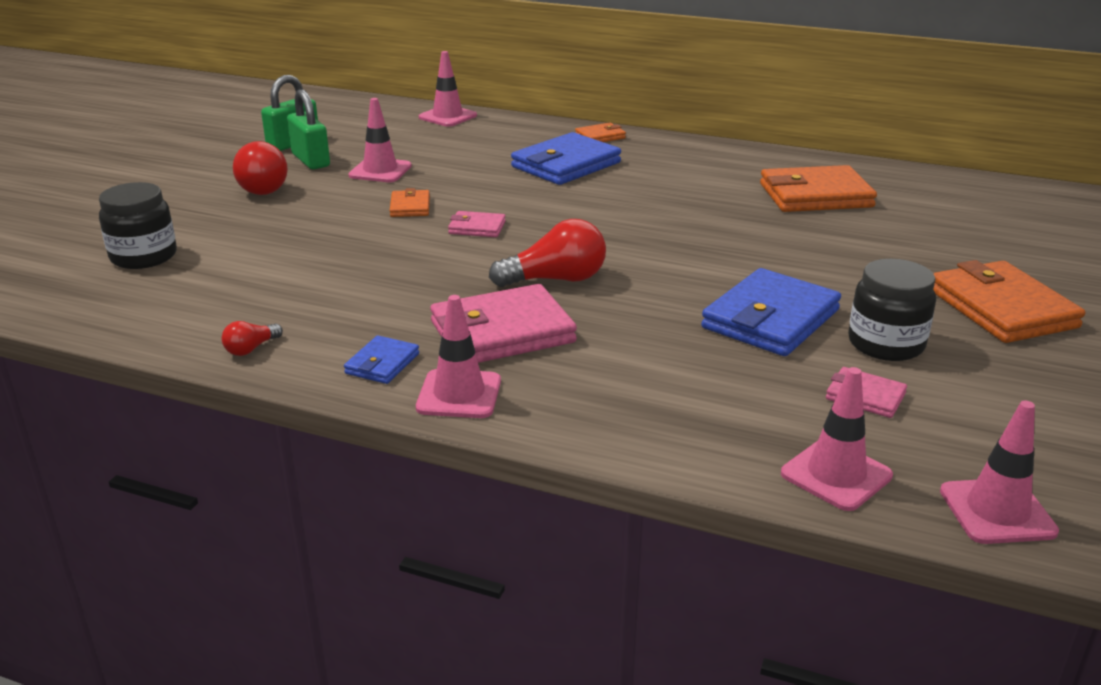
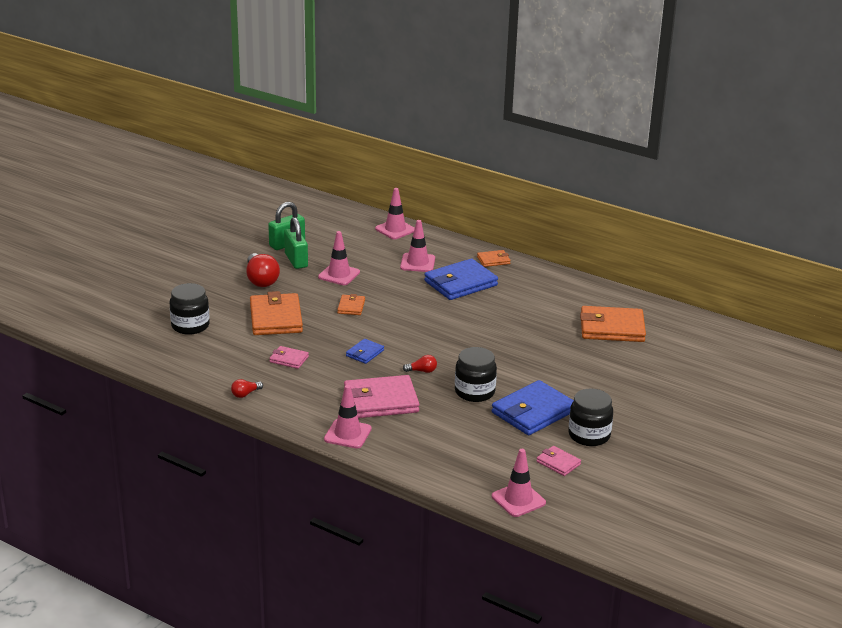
camera: 10 degrees right, 0 degrees up
(382, 364) = (312, 412): blue wallet -> blue wallet (365, 353)
(477, 228) = (387, 328): pink wallet -> pink wallet (289, 359)
(555, 280) = (422, 371): red light bulb -> red light bulb, size x0.49
(657, 300) = (474, 392): none -> black jar
(997, 511) = (585, 527): pink traffic cone -> pink traffic cone (417, 263)
(1001, 308) = (671, 422): orange wallet -> orange wallet (276, 318)

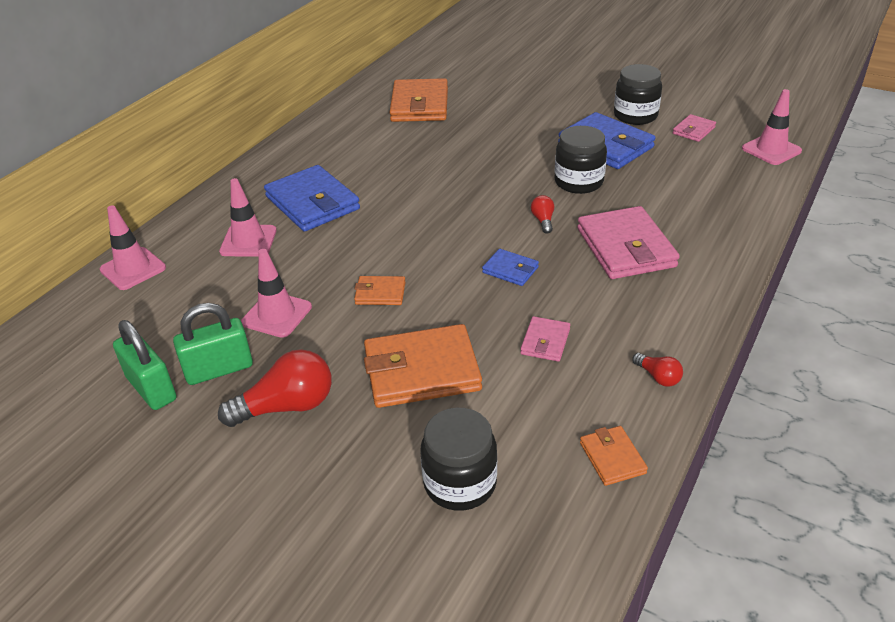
camera: 90 degrees left, 10 degrees up
(347, 434) = (713, 268): pink traffic cone -> none
(493, 260) = (250, 181): orange wallet -> orange wallet (612, 458)

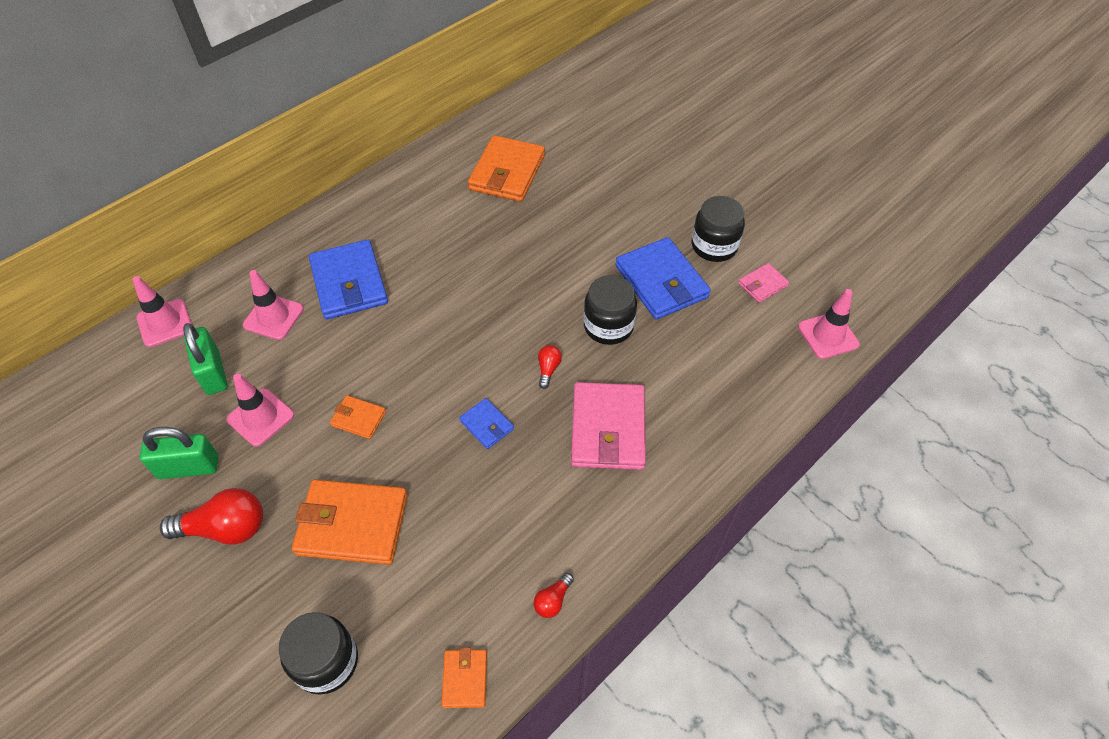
camera: 15 degrees right, 15 degrees up
(151, 388) = (128, 471): green padlock -> green padlock (213, 372)
(545, 341) = (474, 524): pink wallet -> none
(658, 377) = (553, 600): red light bulb -> red light bulb turned 60 degrees clockwise

